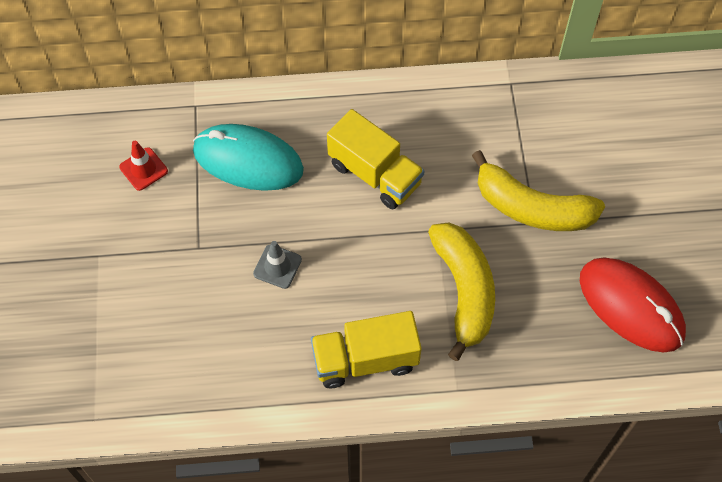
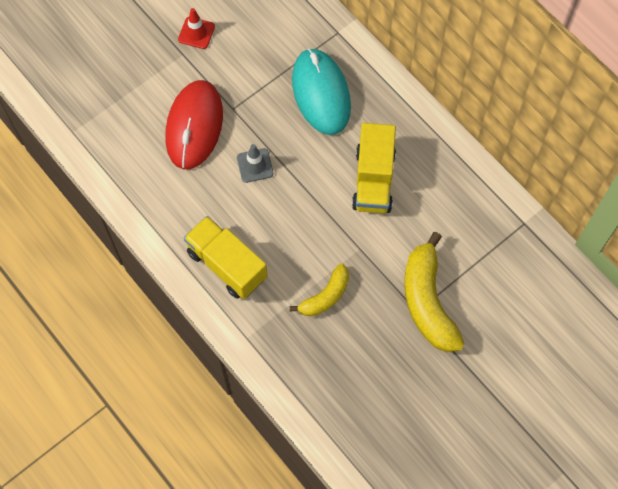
camera: 55 degrees right, 5 degrees up
(143, 169) = (265, 36): red traffic cone -> red traffic cone (196, 33)
(464, 291) = (325, 296): yellow banana -> yellow banana, size x0.58
(631, 306) = (398, 418): red mouse -> red mouse (194, 126)

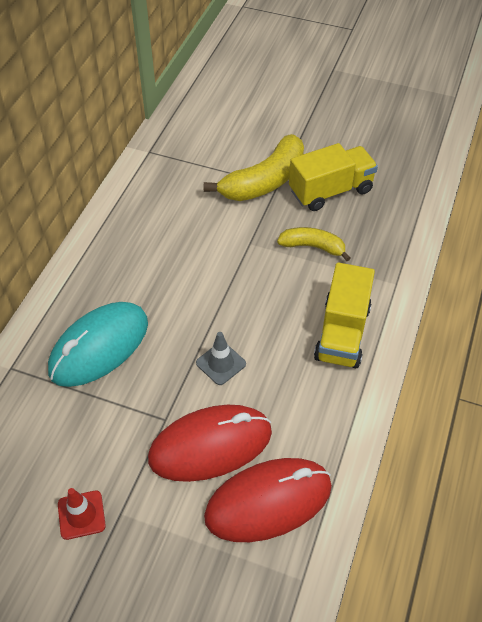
camera: 120 degrees left, 15 degrees down
(132, 140) = (268, 501): none -> red mouse
(373, 180) = (173, 262): yellow truck -> yellow truck (330, 191)

